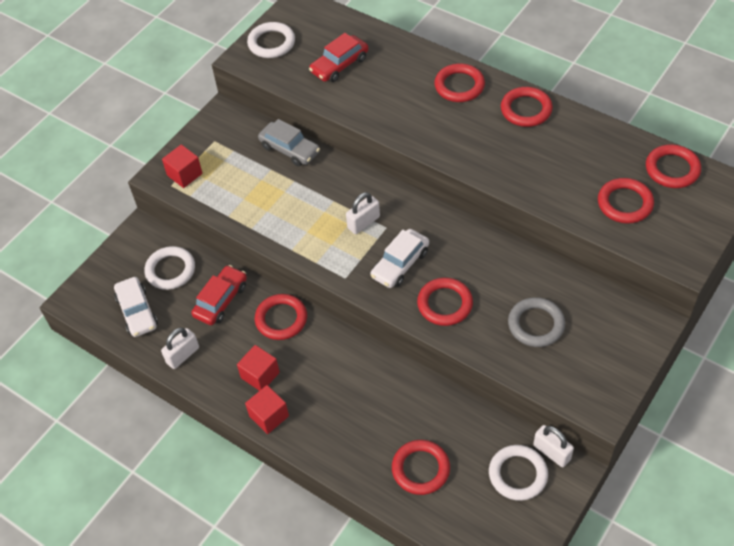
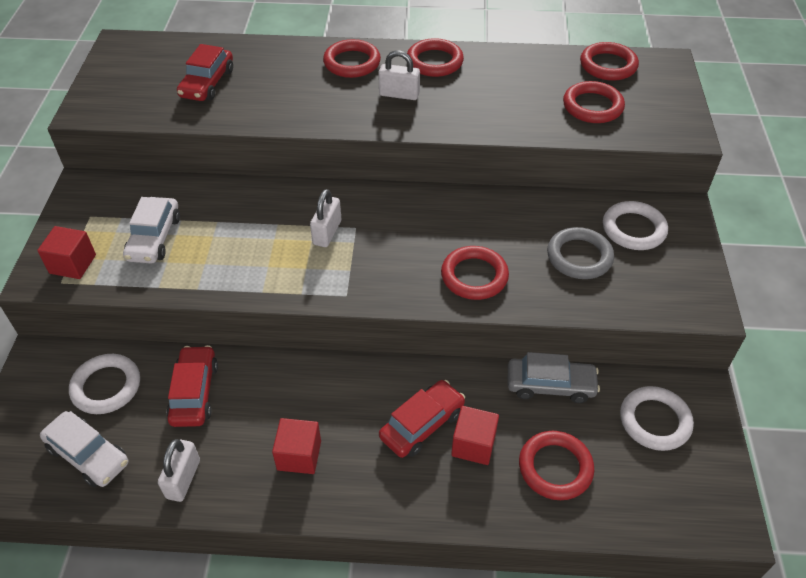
camera: 35 degrees left, 5 degrees down
(269, 416) = (341, 498): red cube -> red cube (473, 444)
(271, 43) = (111, 87): white ring -> white ring (633, 229)
(281, 319) = (283, 381): red ring -> none
(290, 149) = (191, 193): grey car -> grey car (550, 385)
(352, 394) = (422, 424): none -> red car
(400, 264) = (397, 257): white car -> white car (154, 238)
(552, 452) = (668, 382): white padlock -> white padlock (399, 94)

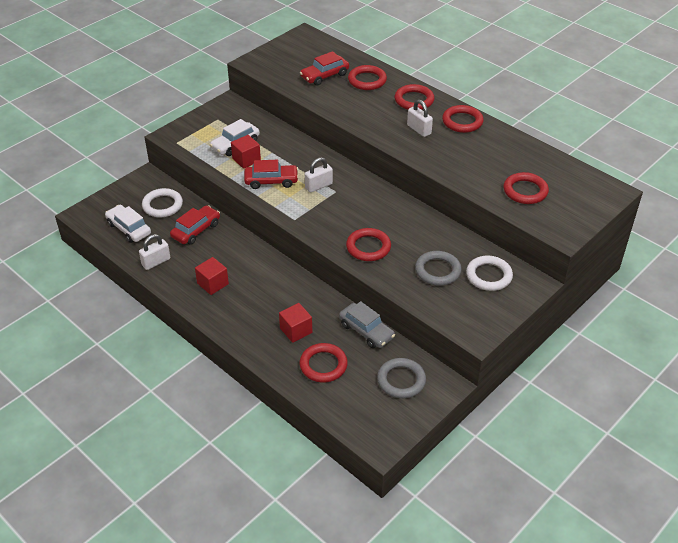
camera: 40 degrees right, 5 degrees down
(73, 264) = (189, 137): red cube -> red cube (246, 160)
(88, 455) = (129, 229): white car -> white car turned 150 degrees clockwise
(422, 424) = (282, 307): red car -> red car (271, 181)
(608, 65) = (569, 174): red ring -> red ring (367, 80)
(654, 421) = (401, 380): white ring -> grey ring

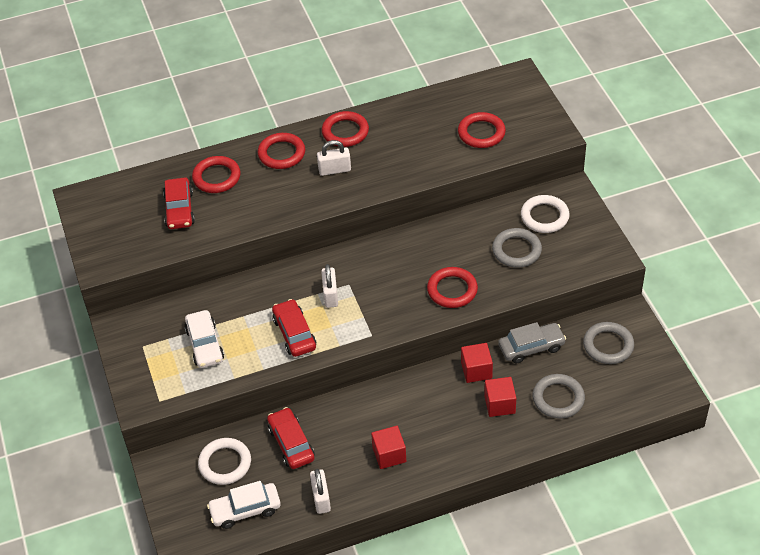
camera: 60 degrees left, 5 degrees up
(246, 160) = (240, 343): red cube -> red cube (476, 370)
(271, 181) = (294, 333): red car -> red car turned 45 degrees counterclockwise
(323, 365) = (558, 398): red ring -> grey ring

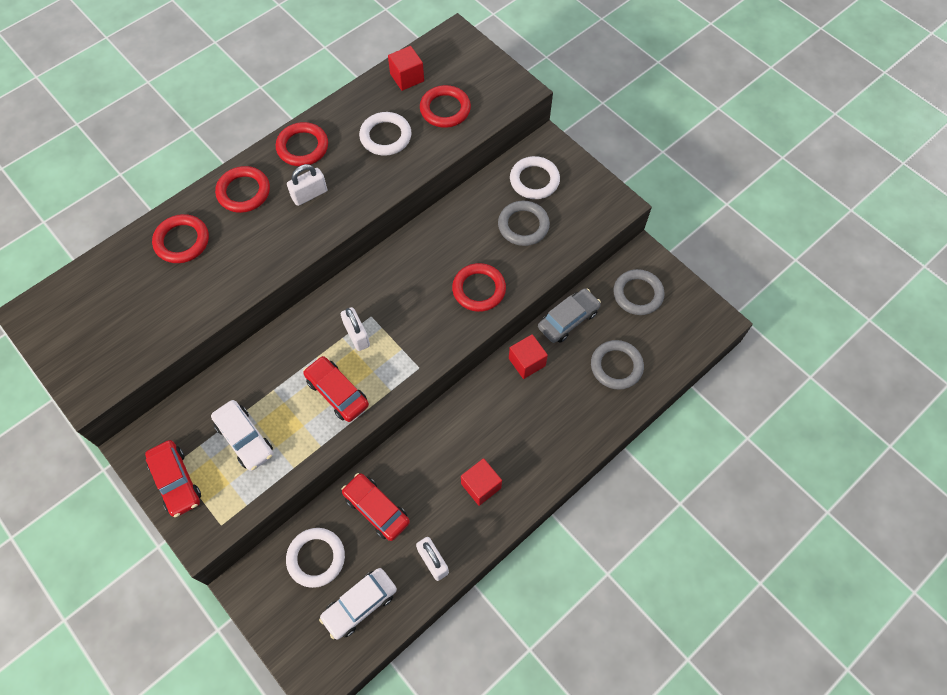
camera: 25 degrees left, 15 degrees up
(179, 209) = (155, 293): red car -> red car (176, 481)
(419, 141) = (385, 136): none -> white ring
(499, 404) = (564, 391): red cube -> red cube (407, 77)

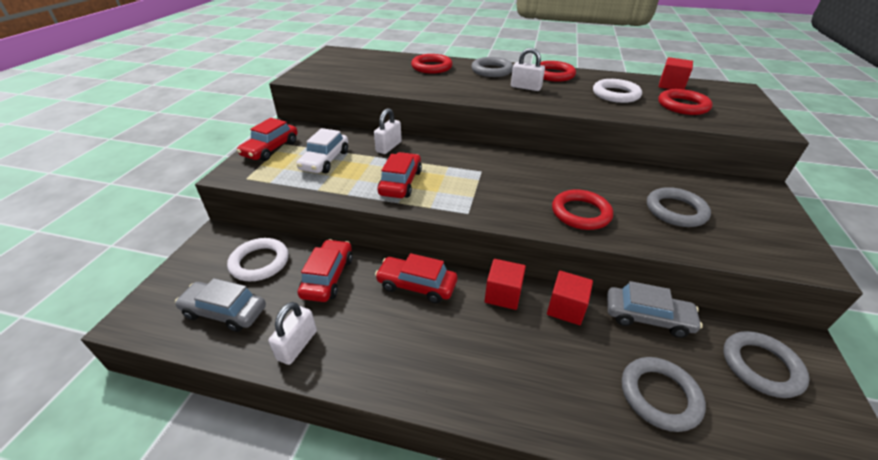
camera: 55 degrees right, 25 degrees down
(244, 192) = (492, 70): red ring -> grey ring
(357, 335) = (458, 171): white padlock -> white padlock (389, 147)
(360, 604) = (225, 312): white car -> grey car
(434, 447) = (416, 285): none -> red car
(481, 486) = (405, 341): red cube -> red cube (503, 294)
(534, 180) = (723, 197): white ring -> none

